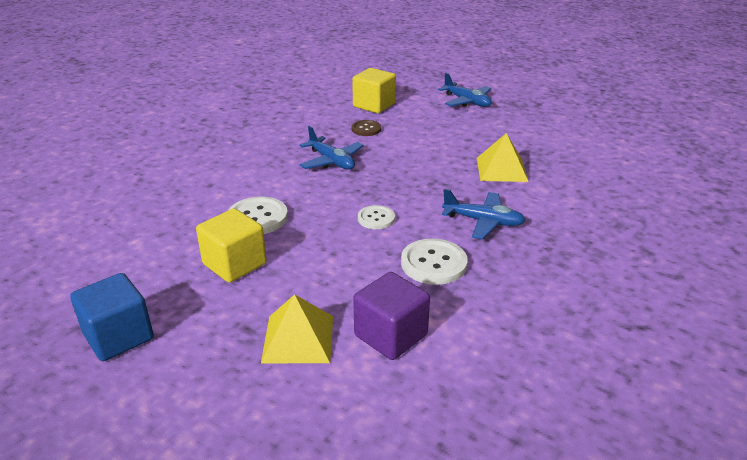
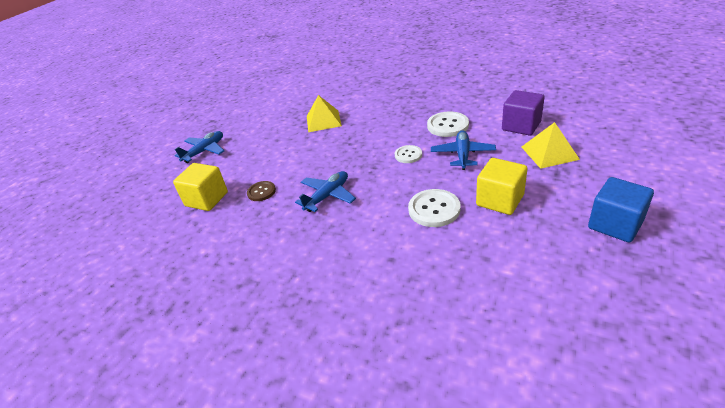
camera: 95 degrees left, 5 degrees up
(483, 221) = (393, 118): blue plane -> blue plane (462, 154)

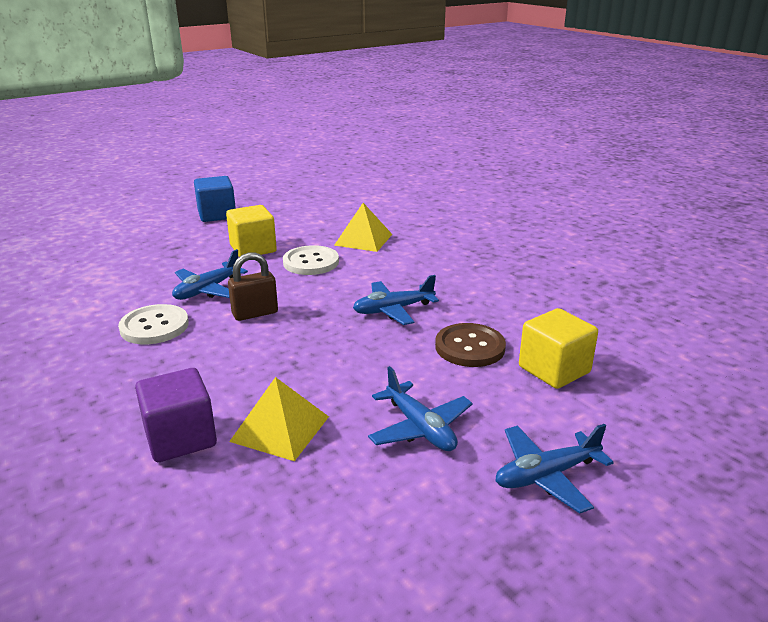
camera: 155 degrees left, 10 degrees down
(261, 192) = (470, 347): brown button -> brown button, size x1.60
(265, 144) = (420, 428): none -> blue plane
(408, 155) = (255, 313): white button -> brown padlock
(521, 126) = (101, 290): purple cube -> purple cube (180, 438)
(549, 153) = (144, 260): yellow pyramid -> yellow pyramid (363, 239)

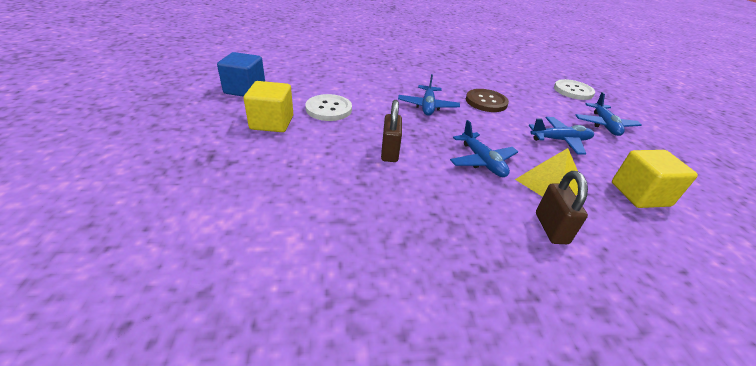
camera: 65 degrees left, 10 degrees up
(154, 326) = (369, 205): white button -> white button (573, 91)
(180, 438) = (551, 228): purple cube -> brown padlock
(207, 290) = (326, 162): blue plane -> blue plane (482, 161)
(217, 215) = (167, 118): blue cube -> blue cube (245, 90)
(363, 239) = (315, 82): yellow pyramid -> none
(554, 370) = (518, 92): yellow cube -> yellow cube (639, 194)

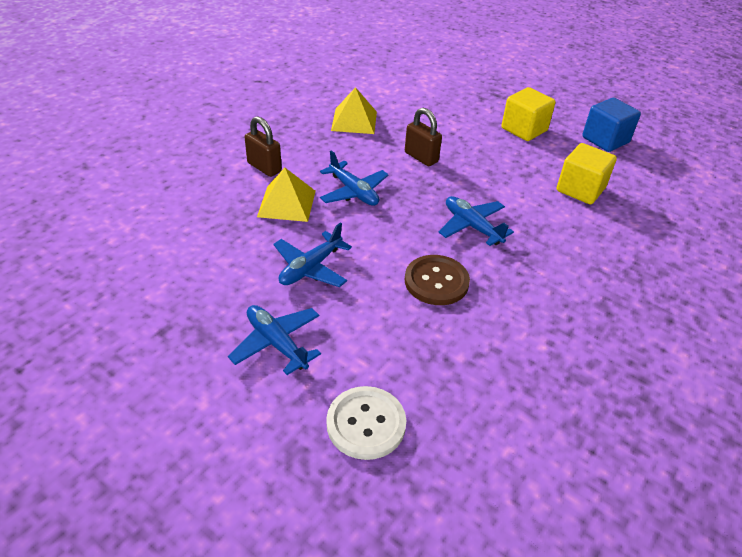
camera: 135 degrees right, 5 degrees up
(328, 109) = (524, 164): white button -> none
(394, 222) = (354, 121): none -> yellow pyramid
(482, 161) = (353, 192): blue plane -> blue plane turned 150 degrees counterclockwise
(639, 194) = (207, 239): yellow cube -> yellow cube (580, 189)

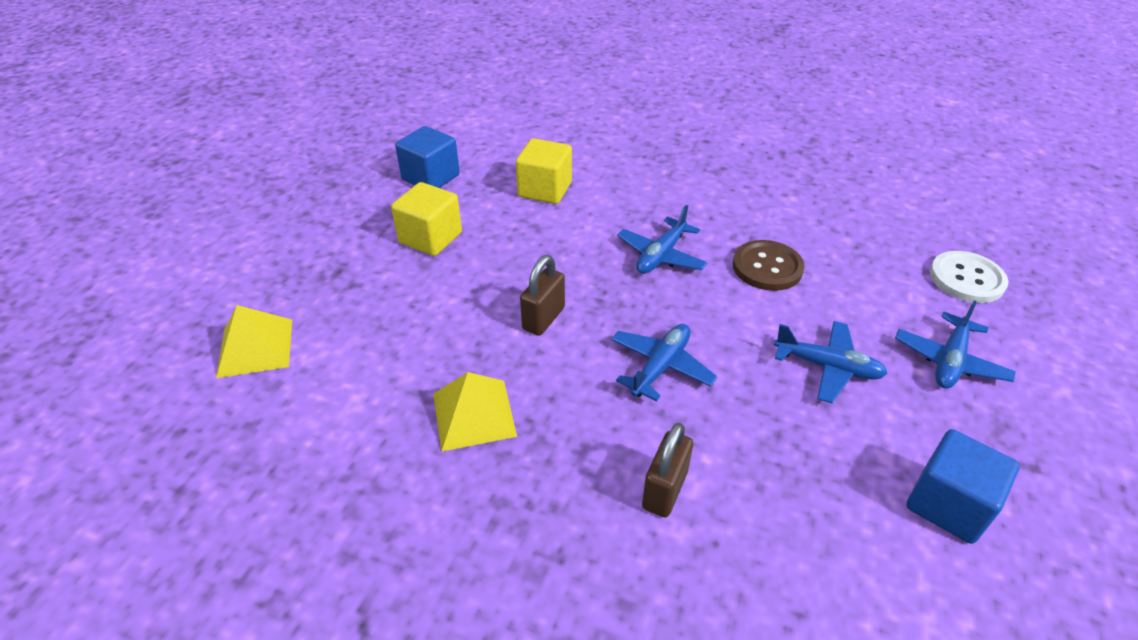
camera: 105 degrees left, 0 degrees up
(173, 271) = (948, 504): none -> blue cube
(287, 203) = (731, 430): yellow pyramid -> yellow pyramid (255, 347)

